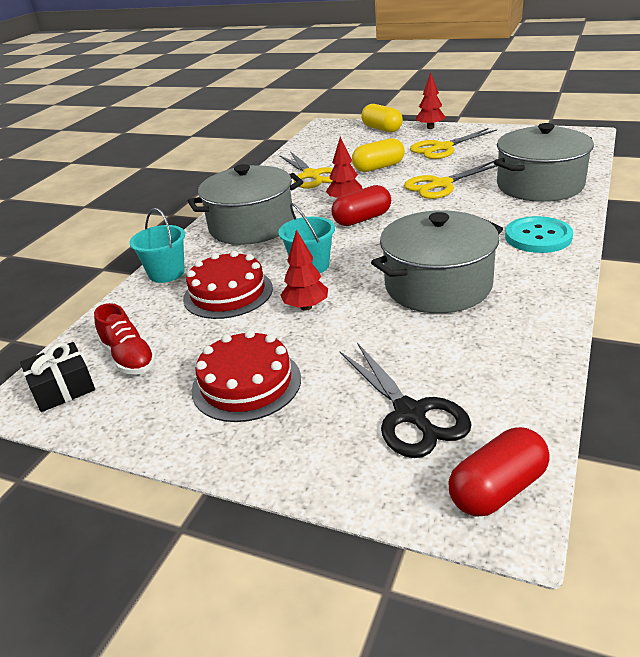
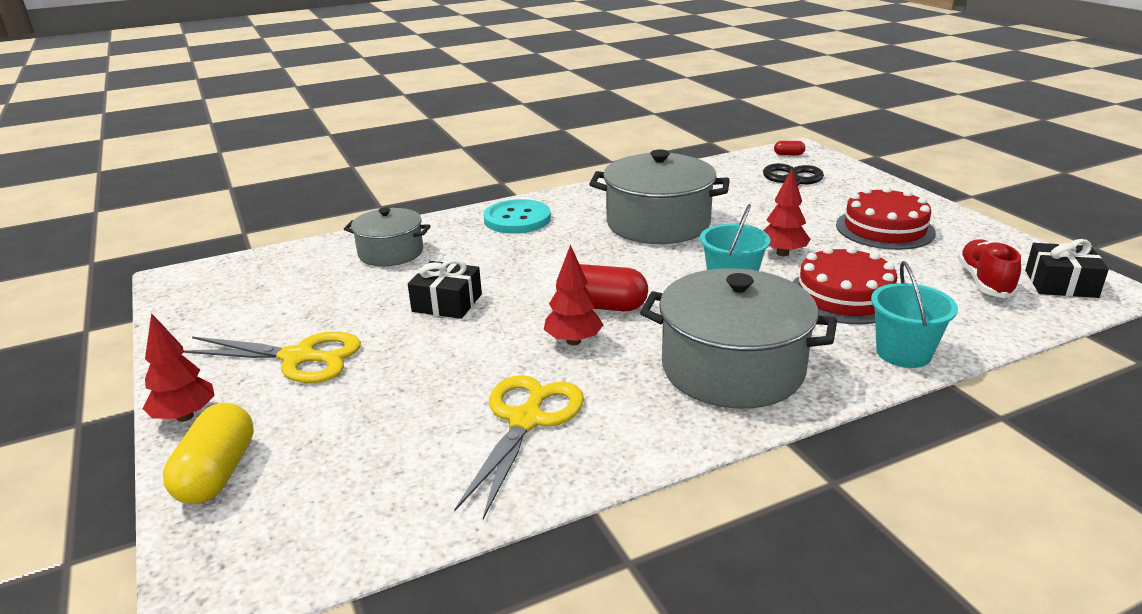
camera: 140 degrees left, 5 degrees down
(378, 167) = (430, 374): yellow capsule -> none
(441, 185) = (447, 303): yellow scissors -> black gift
(497, 489) = (788, 154): red capsule -> red capsule, size x0.48
(540, 185) = (391, 253): grey pot -> grey pot, size x0.60

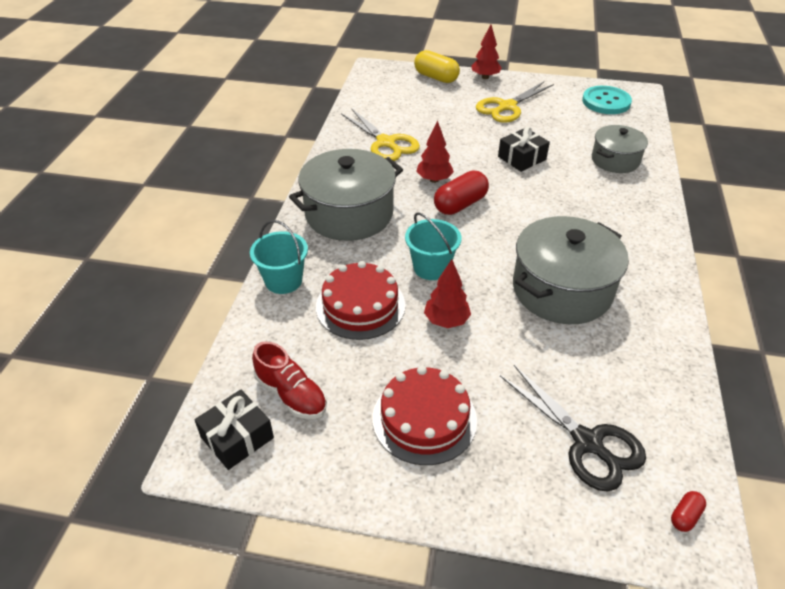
camera: 125 degrees right, 15 degrees up
(517, 219) = (633, 227): turquoise button -> turquoise button (606, 102)

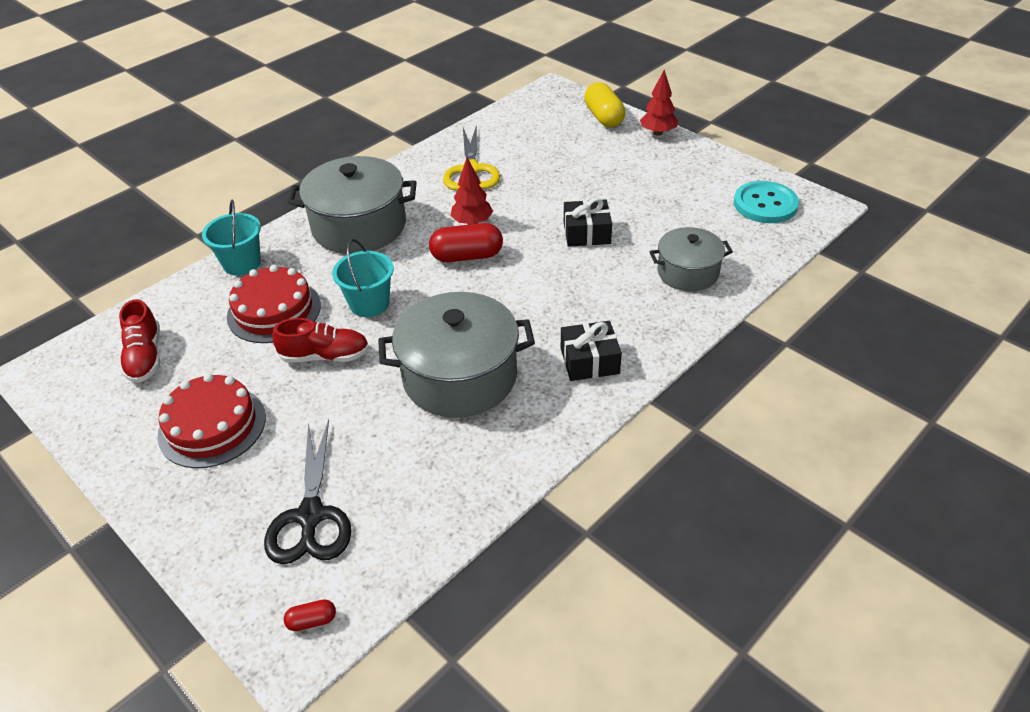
camera: 35 degrees right, 0 degrees up
(237, 437) = (77, 370): black gift -> black gift (589, 361)
(446, 321) = (325, 356): red tree -> red shoe
(507, 107) = (640, 173): yellow scissors -> none

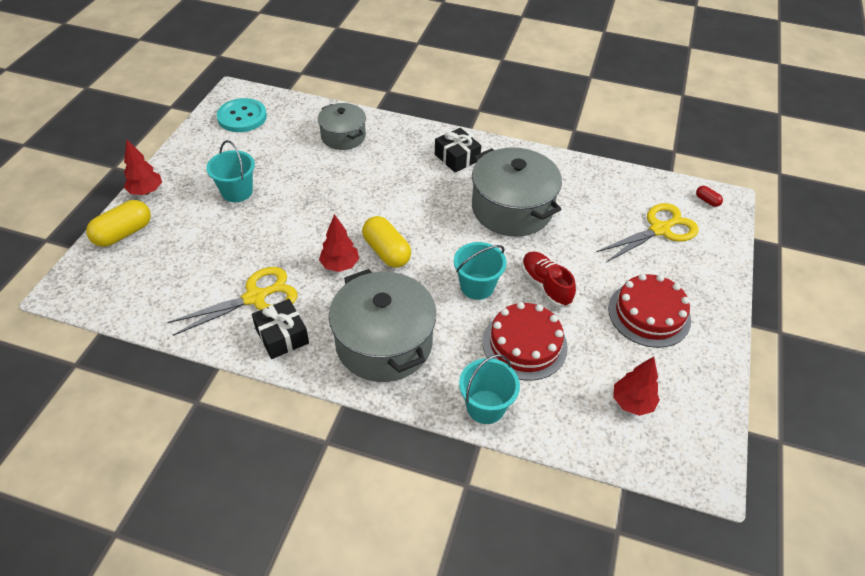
camera: 120 degrees left, 5 degrees up
(145, 357) = (632, 403): red shoe -> red tree
(310, 516) = (659, 230): black scissors -> yellow scissors
(467, 256) = (386, 252): red capsule -> yellow capsule
(586, 233) = (321, 194): black gift -> black gift (282, 336)
(625, 181) = (237, 192): none -> turquoise bucket

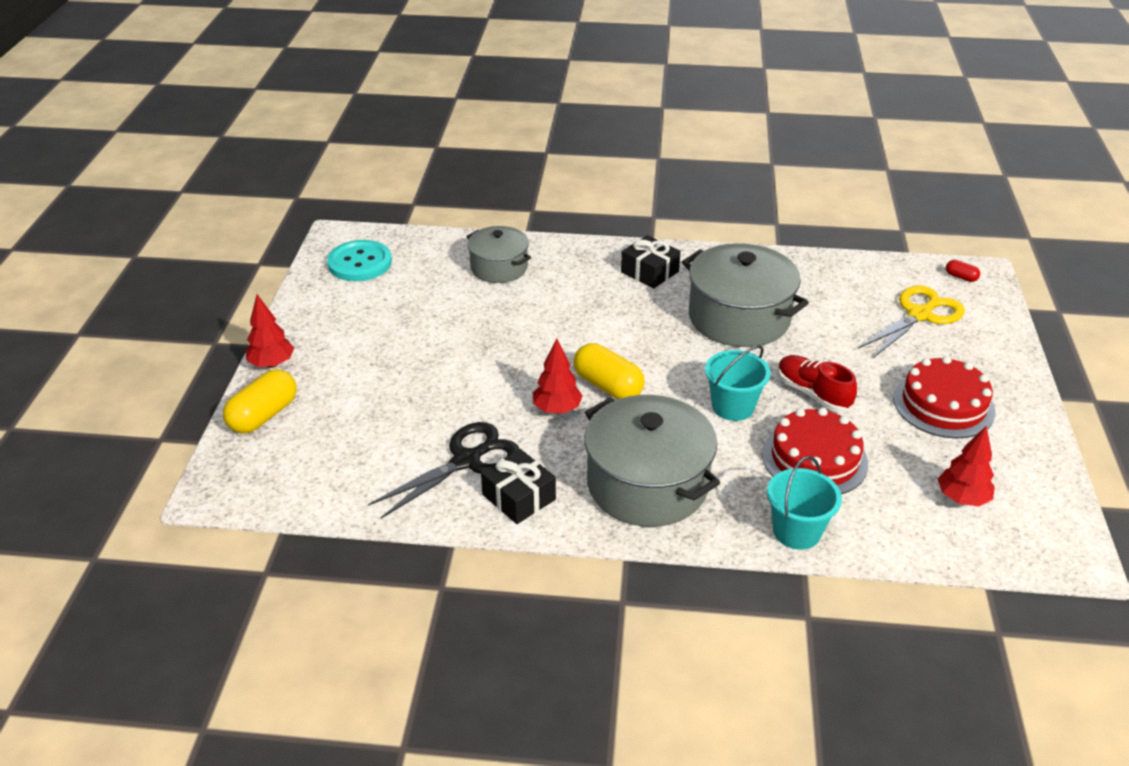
camera: 10 degrees left, 10 degrees down
(237, 192) = (391, 347): turquoise bucket -> none
(255, 297) = (467, 461): yellow scissors -> black scissors

